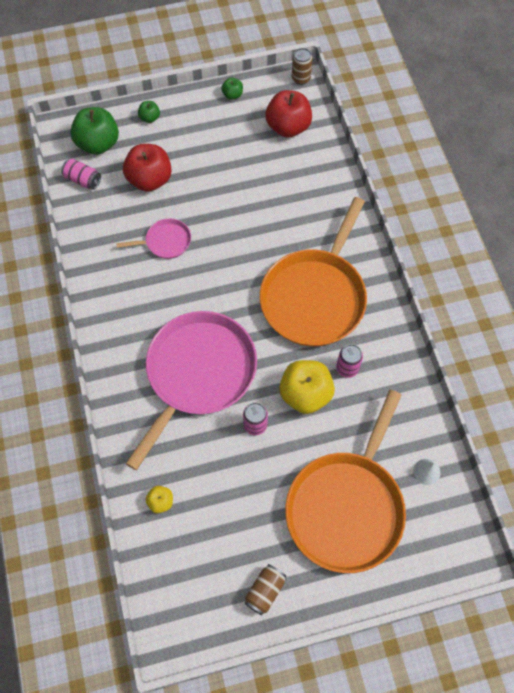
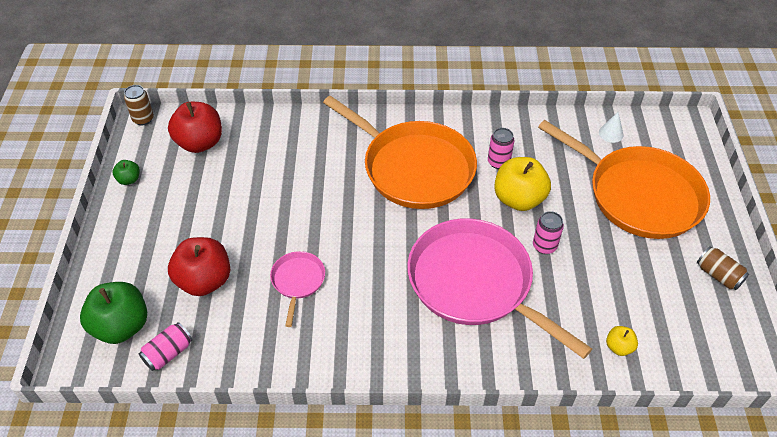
camera: 75 degrees left, 15 degrees down
(150, 118) = (114, 264): green apple -> none

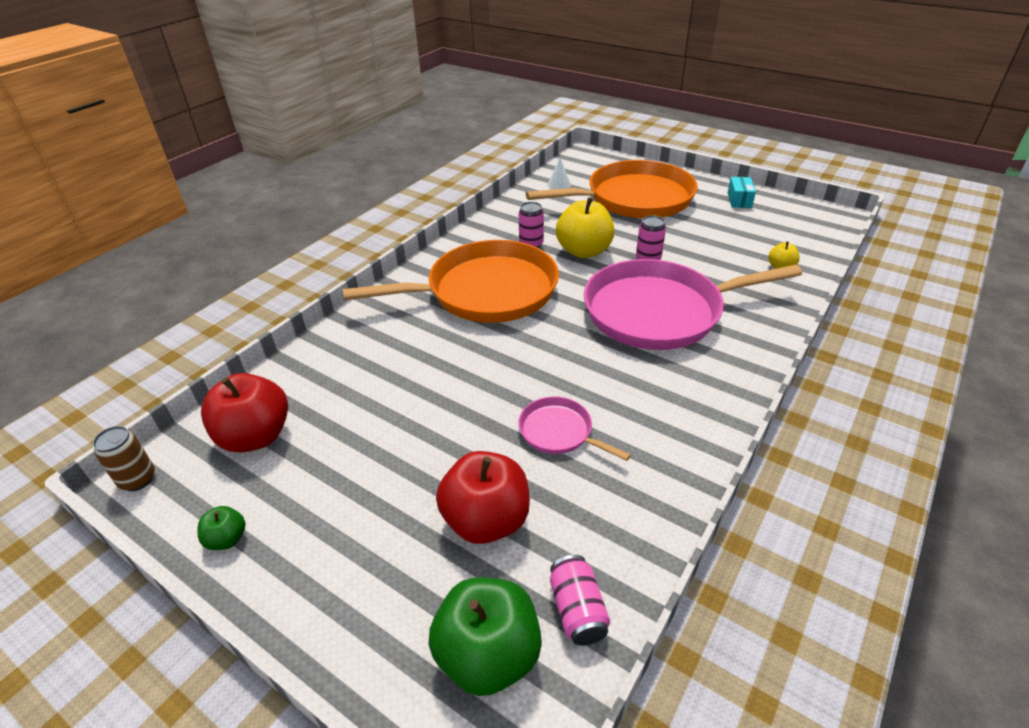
camera: 55 degrees left, 10 degrees down
(718, 275) = (739, 200): brown can -> turquoise box

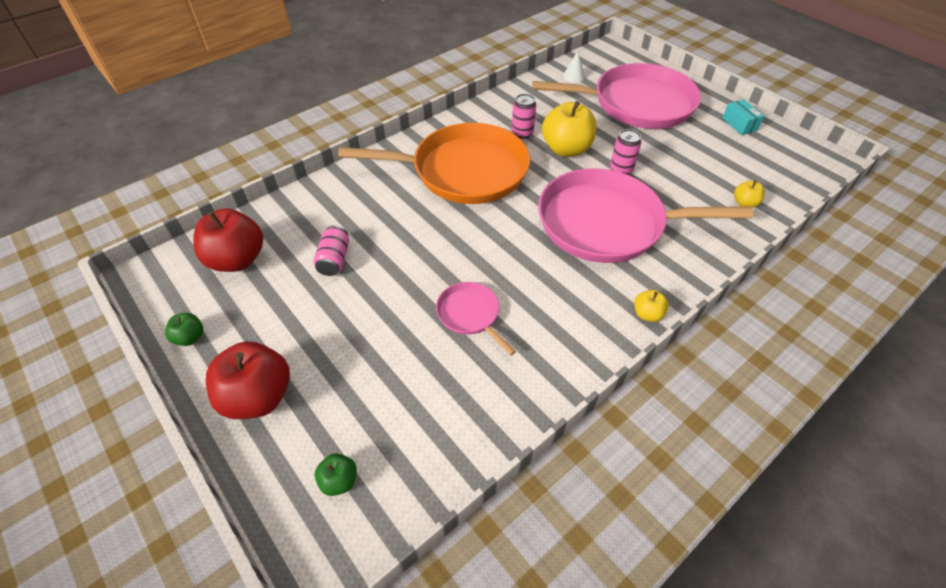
camera: 15 degrees right, 10 degrees up
(138, 479) = (145, 274): brown can -> none
(486, 520) = (381, 374): red apple -> red apple (258, 397)
(488, 655) = (339, 481): green apple -> green apple, size x0.48
(577, 610) = (420, 466): pink can -> pink can (334, 259)
(634, 198) = (637, 104): orange pan -> pink pan
(739, 200) = (739, 124): turquoise box -> turquoise box turned 45 degrees counterclockwise
(742, 388) = (647, 314): none -> yellow apple

